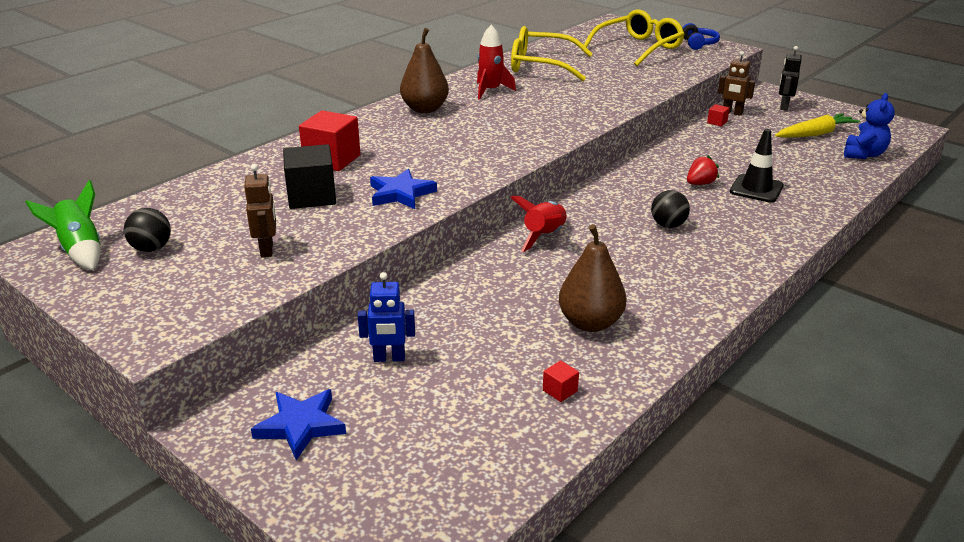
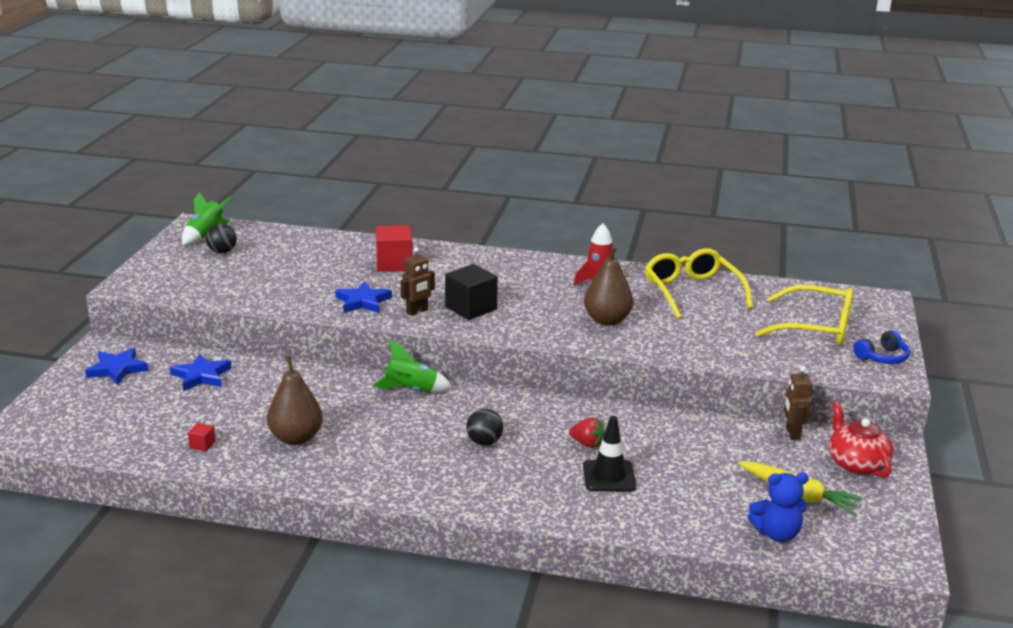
camera: 60 degrees right, 5 degrees down
(267, 250) = (247, 283): brown robot -> brown robot (417, 311)
(312, 196) = (330, 274): black cube -> black cube (471, 308)
(389, 358) = (201, 376): blue robot -> blue star
(425, 109) = (524, 270): brown pear -> brown pear (607, 320)
(544, 236) = (411, 391): red rocket -> green rocket
(717, 122) = (753, 429): red cube -> none
(783, 106) = (856, 463): black robot -> red teapot

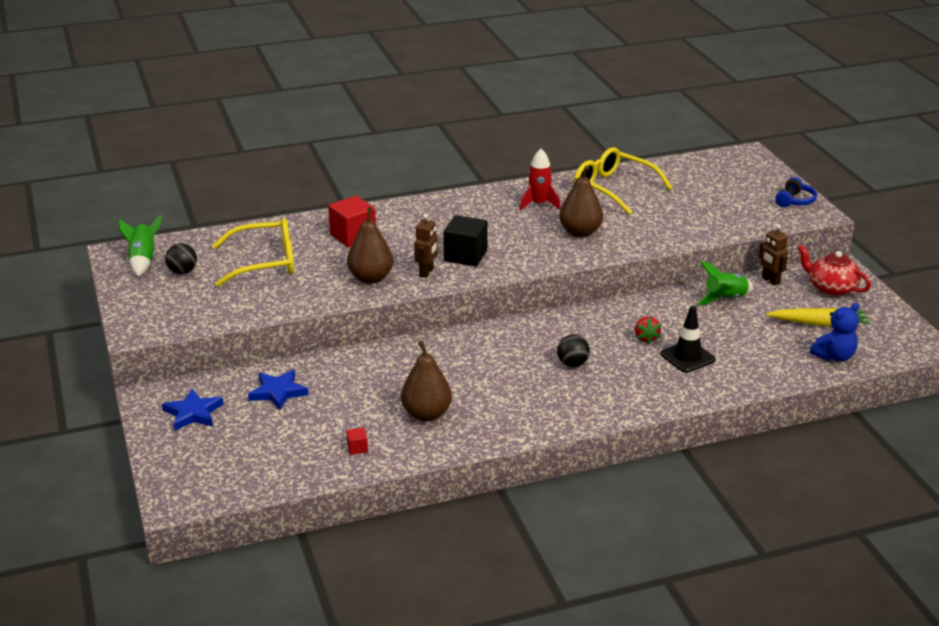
camera: 30 degrees left, 5 degrees up
(363, 301) = (370, 278): blue star -> brown pear
(411, 391) = (468, 343): green rocket -> green rocket (725, 299)
(587, 444) = (646, 338): red strawberry -> red strawberry turned 90 degrees clockwise
(815, 327) = (728, 191): yellow glasses -> yellow glasses (264, 262)

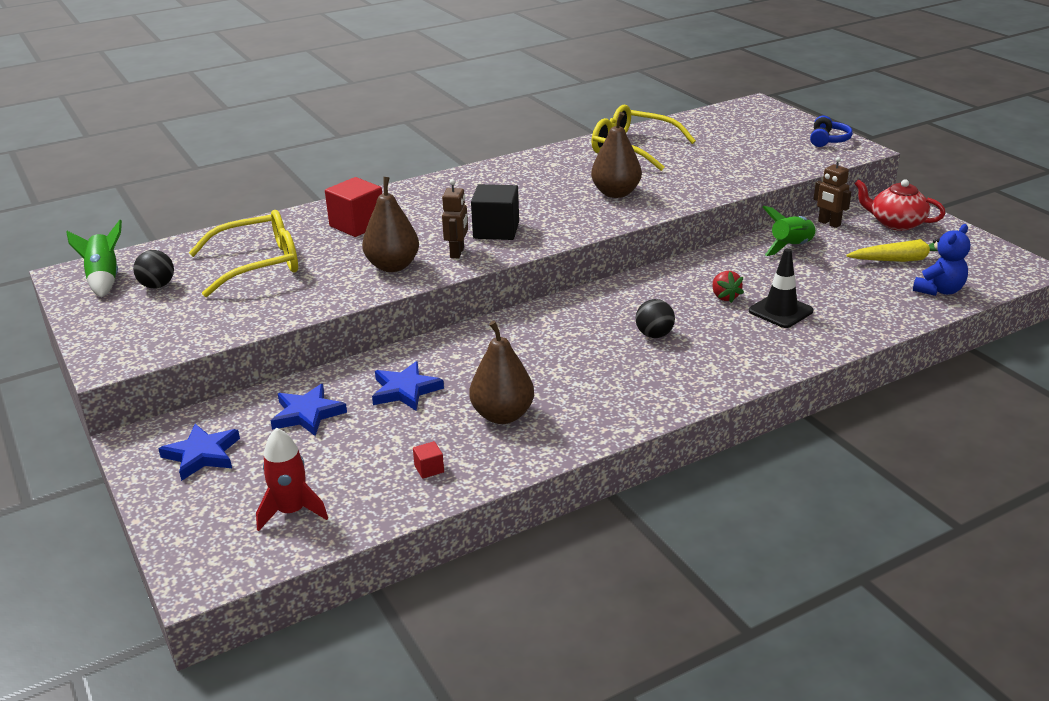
camera: 10 degrees left, 0 degrees up
(357, 383) = (405, 390): none -> blue star
(539, 204) = (558, 171): red rocket -> red rocket (291, 512)

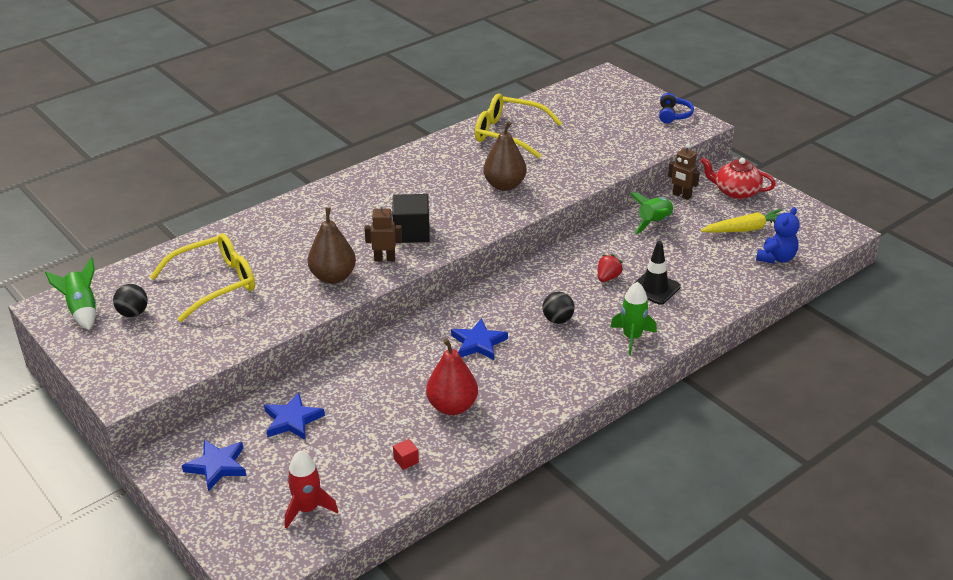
camera: 10 degrees left, 5 degrees up
(357, 225) = (288, 235): red cube -> none
(405, 390) = (367, 390): blue star -> blue star (478, 343)
(457, 253) = (384, 259): brown robot -> brown robot turned 90 degrees counterclockwise
(502, 415) = (452, 406): brown pear -> red pear
(724, 297) = (608, 277): red strawberry -> red strawberry turned 120 degrees counterclockwise
(743, 359) = (632, 337): none -> green rocket

